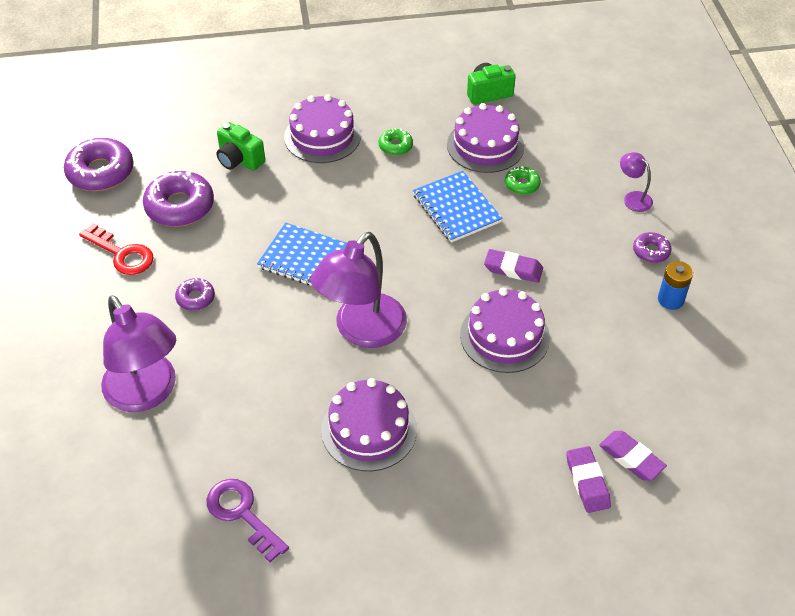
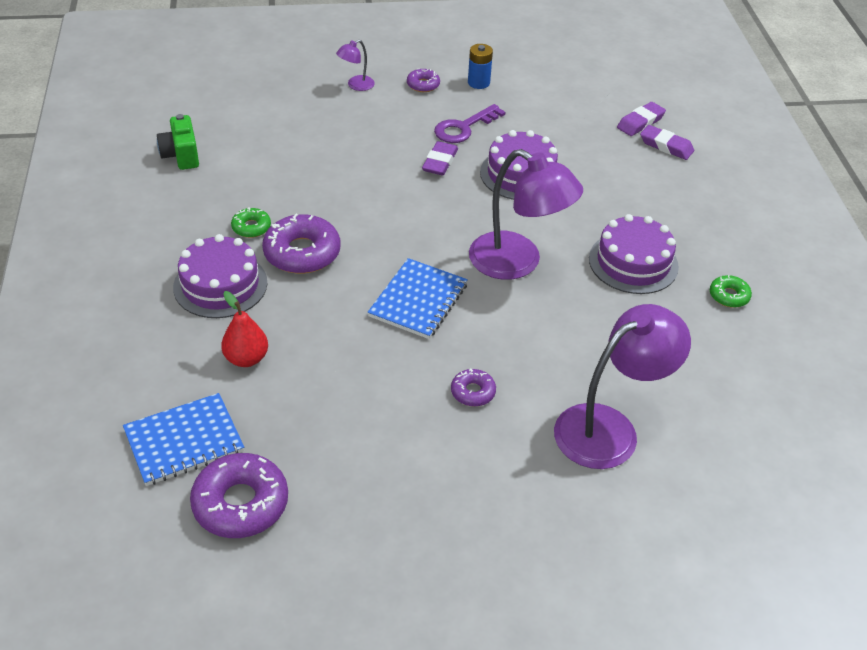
camera: 90 degrees left, 5 degrees down
(121, 254) = (398, 467): red key -> none
(180, 206) = (321, 413): purple donut -> purple donut (302, 253)
(239, 160) = (246, 358): green camera -> red pear
(242, 514) = (739, 348): purple key -> purple key (464, 127)
(456, 208) = (355, 190): blue notebook -> blue notebook (184, 441)
(485, 145) = (265, 164): purple cake -> none
(522, 184) = (327, 146): green donut -> green donut (729, 296)
(587, 482) = (666, 146): purple eraser -> purple eraser turned 45 degrees clockwise

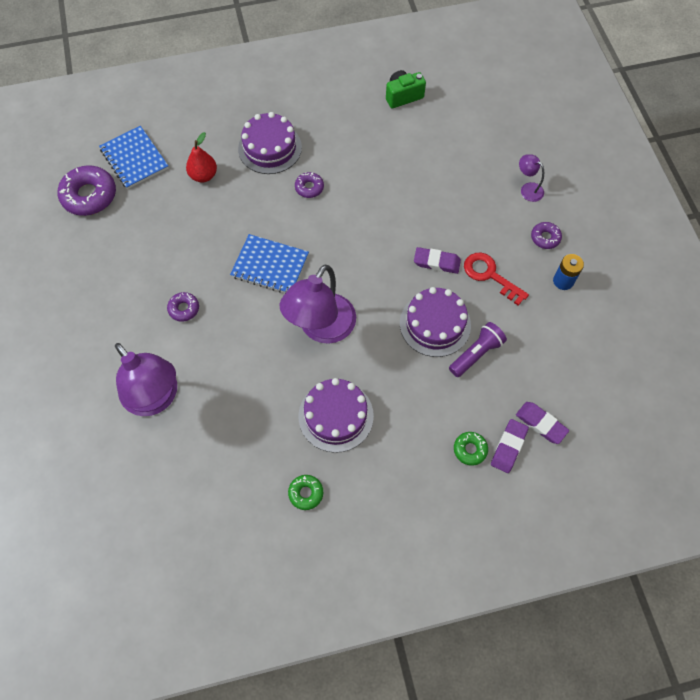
camera: 85 degrees right, 20 degrees up
(251, 227) = (331, 153): green donut -> green donut (470, 449)
(302, 253) = (309, 188): purple donut -> purple donut, size x0.52
(464, 127) = (490, 275): purple key -> red key
(560, 151) = (476, 354): none -> purple flashlight

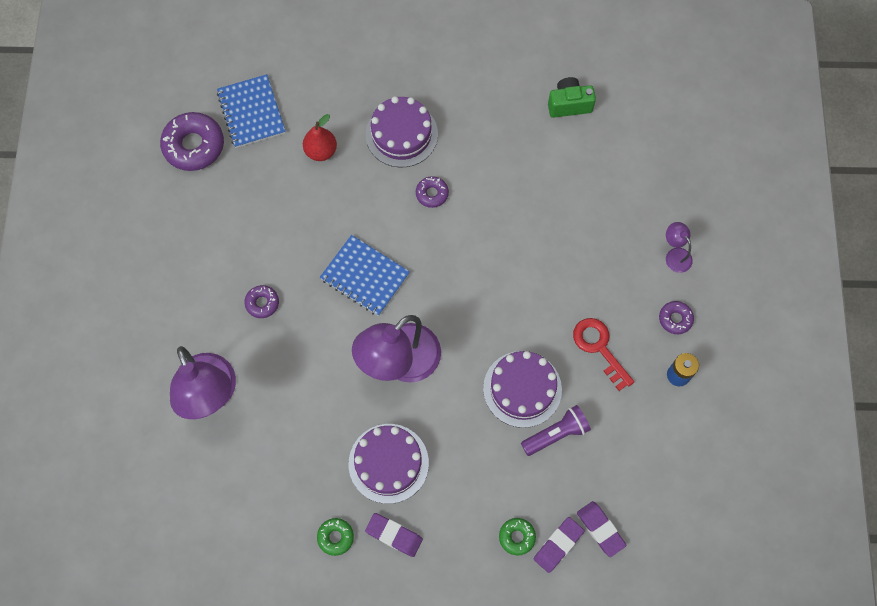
camera: 15 degrees right, 5 degrees up
(436, 262) = (546, 318): purple eraser -> purple eraser (394, 535)

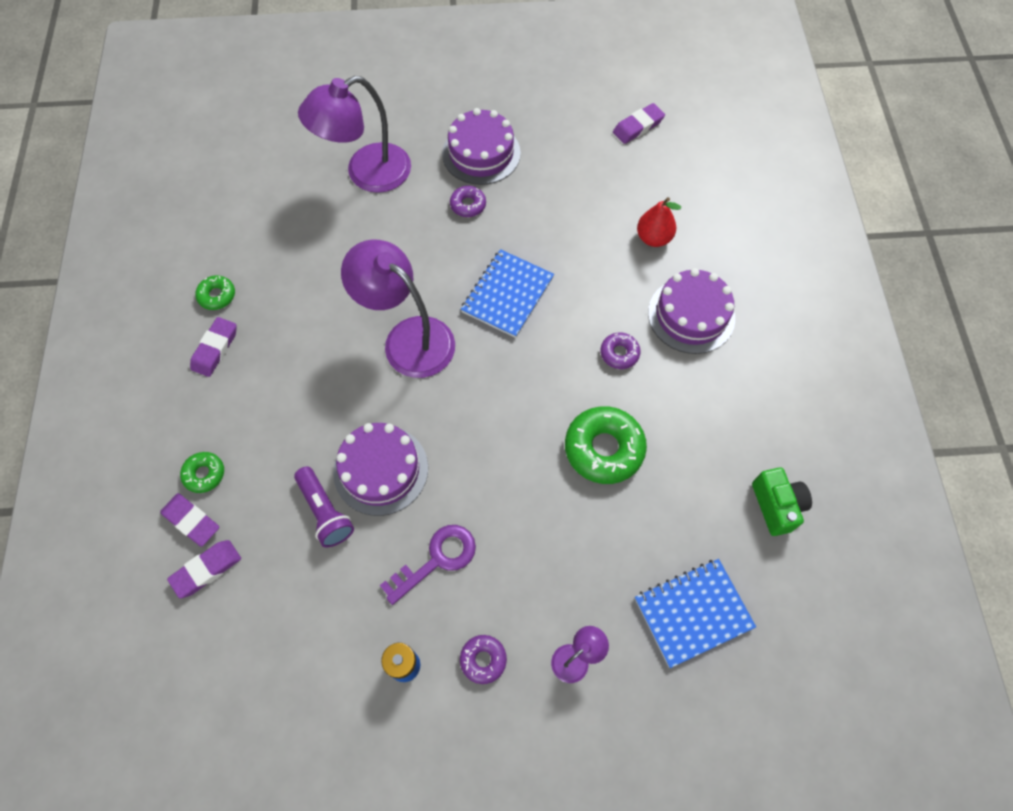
camera: 85 degrees right, 5 degrees down
(194, 146) = (638, 127): purple donut -> purple eraser
(251, 112) = (687, 170): blue notebook -> blue notebook (693, 613)
(388, 463) = (294, 337): purple cake -> purple cake (481, 153)
(515, 216) = (604, 449): none -> green donut
(599, 348) = (436, 560): red key -> purple key

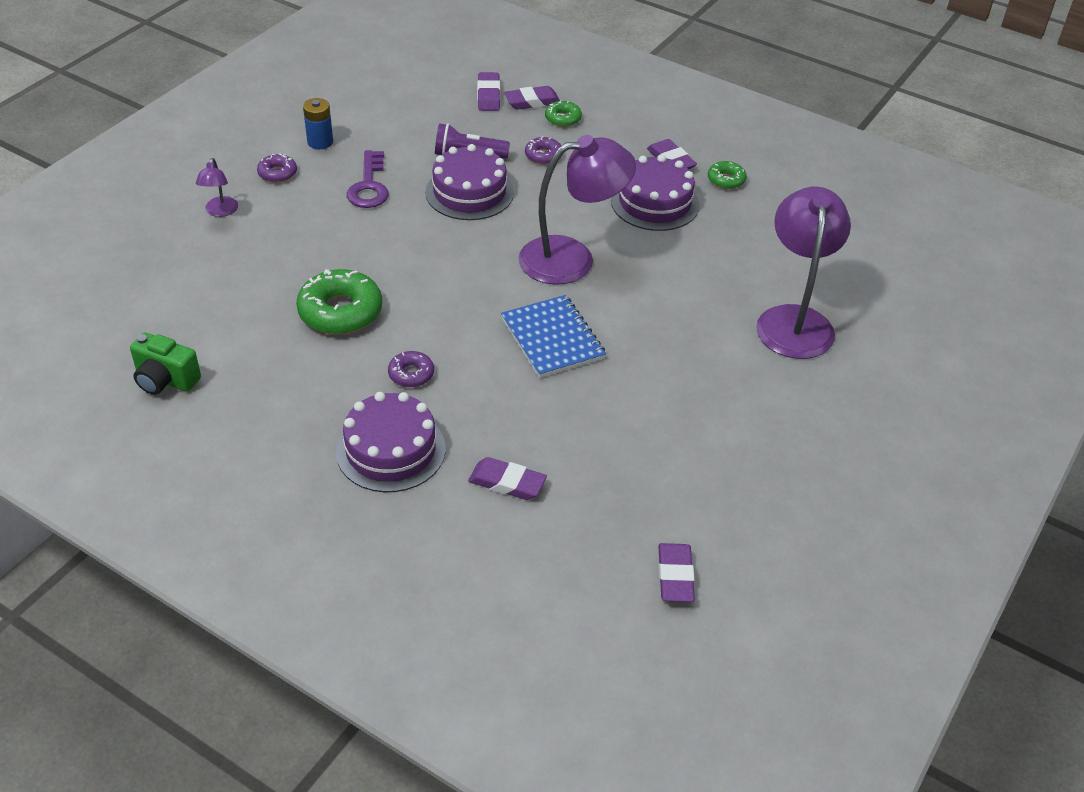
camera: 125 degrees right, 20 degrees down
(468, 205) = (687, 368): purple donut -> purple donut (543, 155)
(481, 153) = (751, 415): purple cake -> purple cake (655, 202)
(653, 238) = (507, 483): red pear -> purple eraser
(693, 613) = (166, 281): blue notebook -> none

